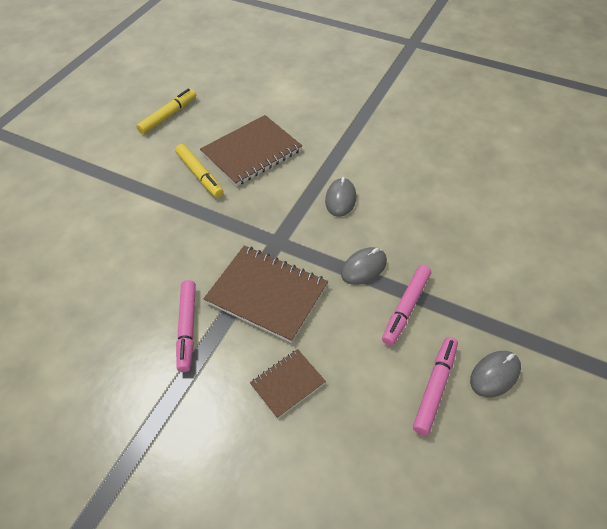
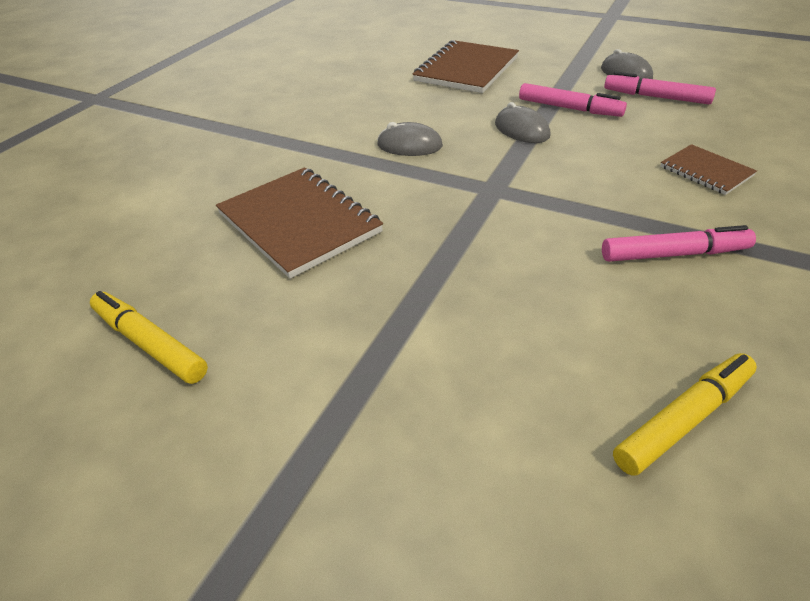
camera: 90 degrees left, 10 degrees down
(200, 175) = (348, 276): yellow marker -> yellow marker (683, 419)
(267, 294) = (585, 192): brown notebook -> brown notebook (466, 69)

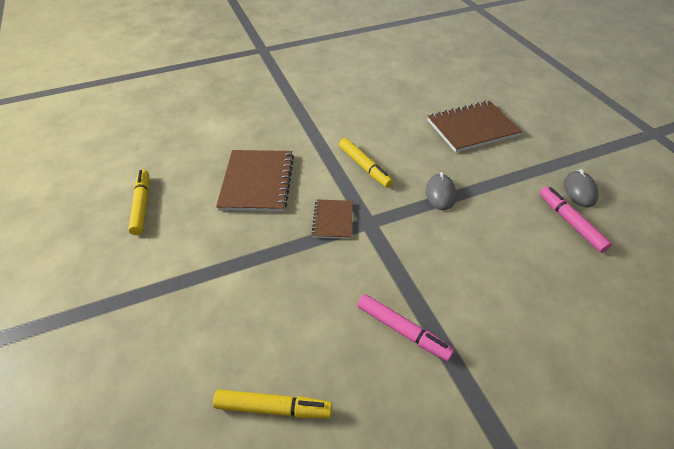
camera: 40 degrees right, 5 degrees up
(409, 145) = (364, 166): grey mouse -> yellow marker
(569, 108) = (494, 195): pink marker -> none
(706, 171) = (511, 297): brown notebook -> brown notebook (333, 220)

